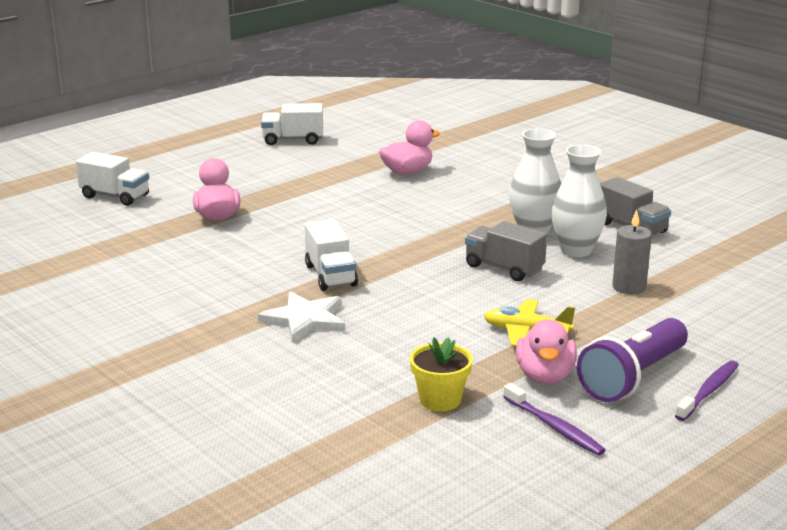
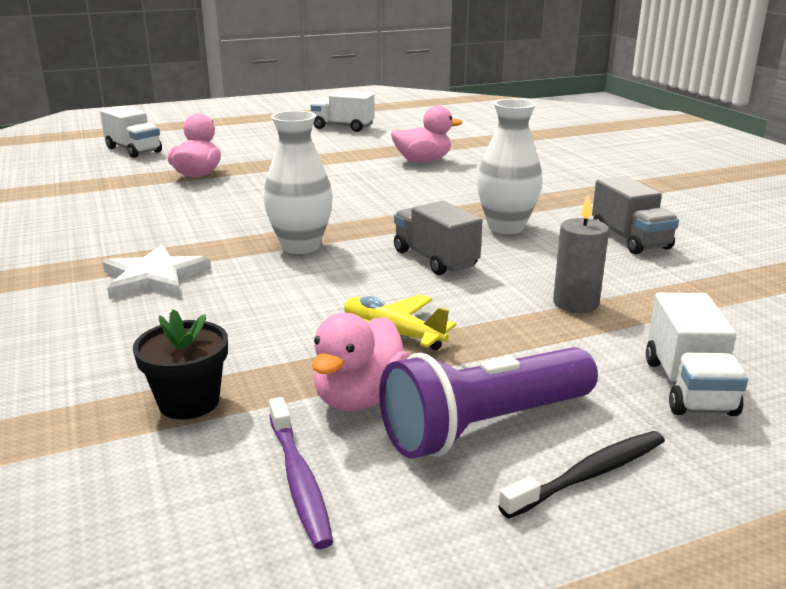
camera: 20 degrees right, 0 degrees up
(330, 275) = (237, 238): white truck -> white truck (688, 386)
(440, 400) = (189, 402): yellow flower pot -> black flower pot
(576, 250) = (540, 253): white vase -> white vase (301, 246)
(708, 391) = (589, 474): purple toothbrush -> black toothbrush

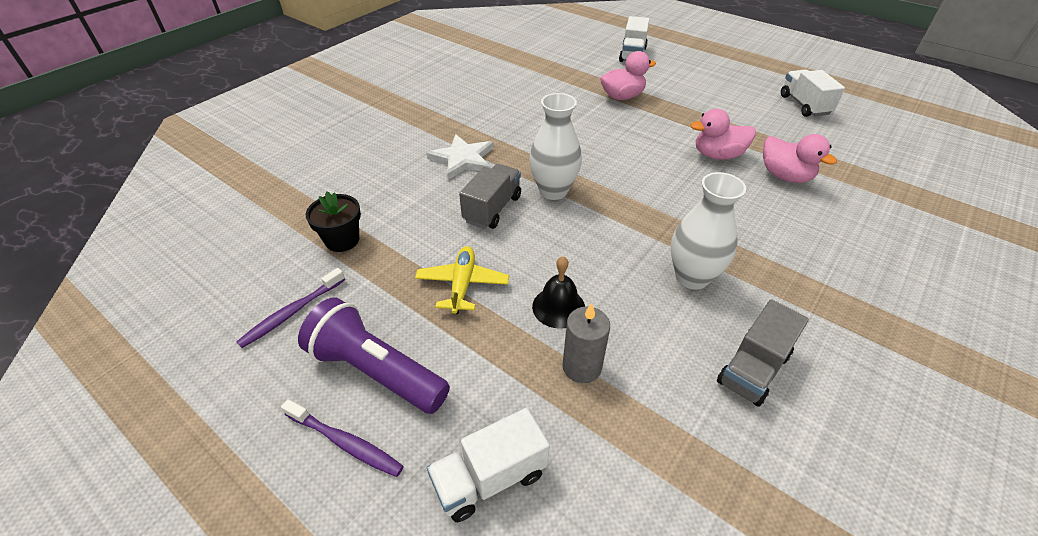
camera: 60 degrees right, 20 degrees up
(359, 398) = (379, 302): pink duck -> pink duck (717, 155)
(435, 259) = (591, 260): grey truck -> grey truck (492, 209)
(485, 292) = (558, 307): none -> black bell
(589, 474) = (345, 443): black toothbrush -> purple toothbrush

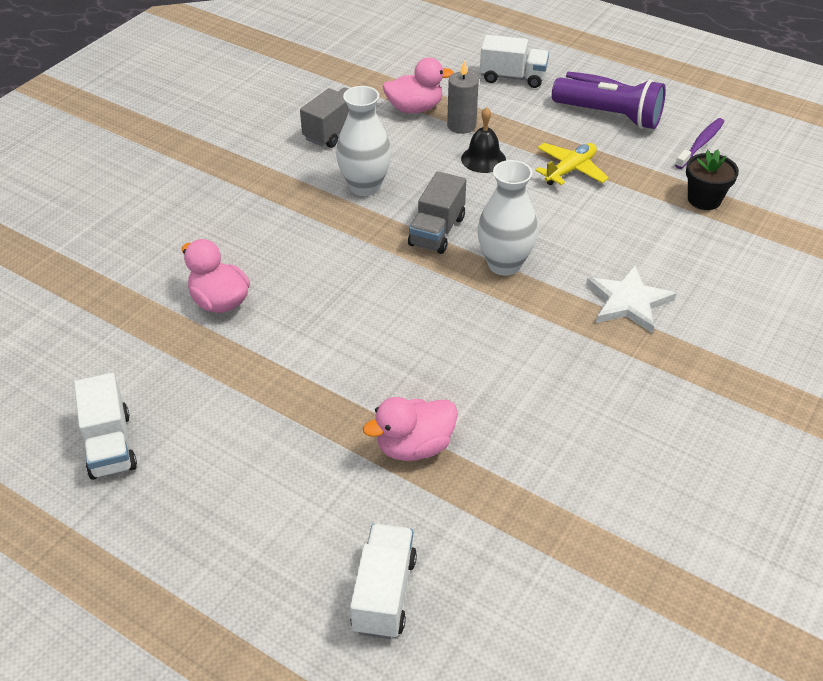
camera: 175 degrees right, 0 degrees up
(462, 284) = (570, 170): yellow plane -> yellow plane turned 135 degrees counterclockwise
(490, 478) = (513, 77): white truck -> white truck turned 45 degrees clockwise
(492, 209) = (567, 239): grey truck -> grey truck (437, 231)
(717, 155) = (293, 329): pink duck -> pink duck (414, 108)

